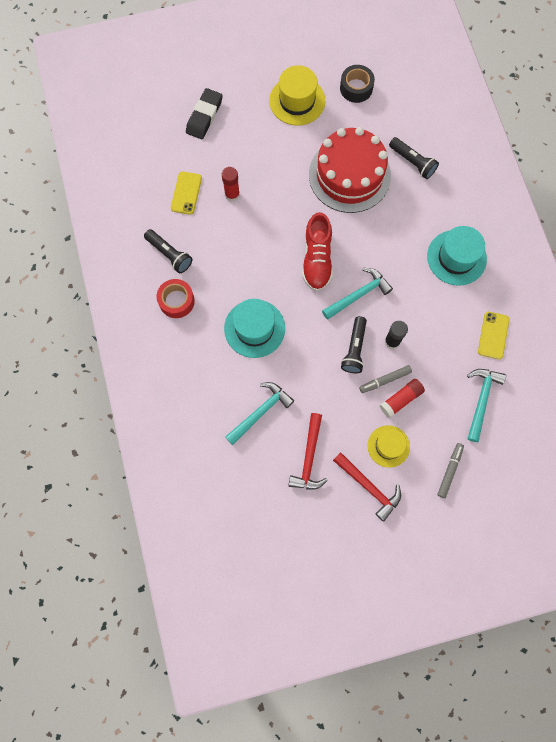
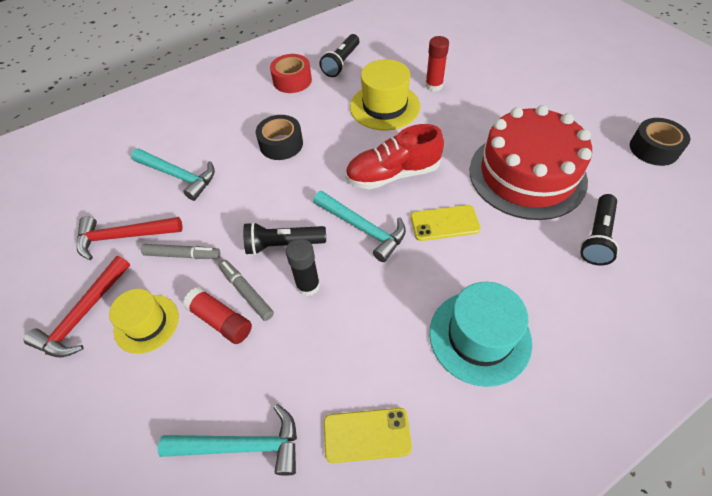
camera: 75 degrees right, 20 degrees down
(186, 193) = (415, 55): yellow phone -> yellow phone (444, 223)
(204, 116) = (510, 44): black eraser -> none
(254, 328) = (281, 144): turquoise hat -> black tape
(297, 101) = (588, 103): yellow hat -> yellow hat (385, 106)
(449, 471) = (110, 424): grey marker -> grey marker (182, 255)

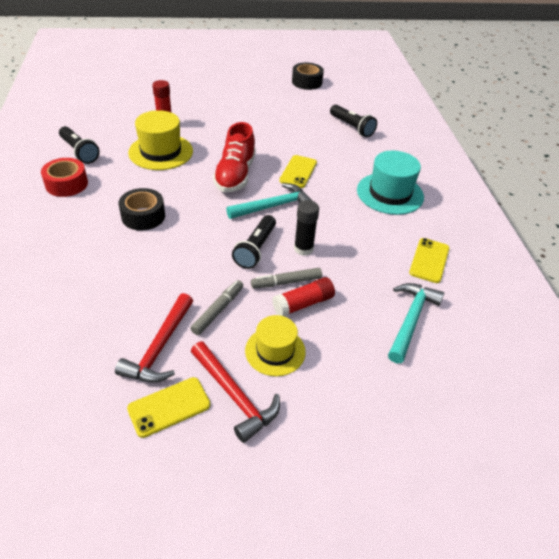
camera: 70 degrees left, 10 degrees down
(62, 274) = (169, 407): none -> yellow phone
(178, 176) = (115, 290): turquoise hammer -> none
(527, 174) = (287, 127): red cake -> none

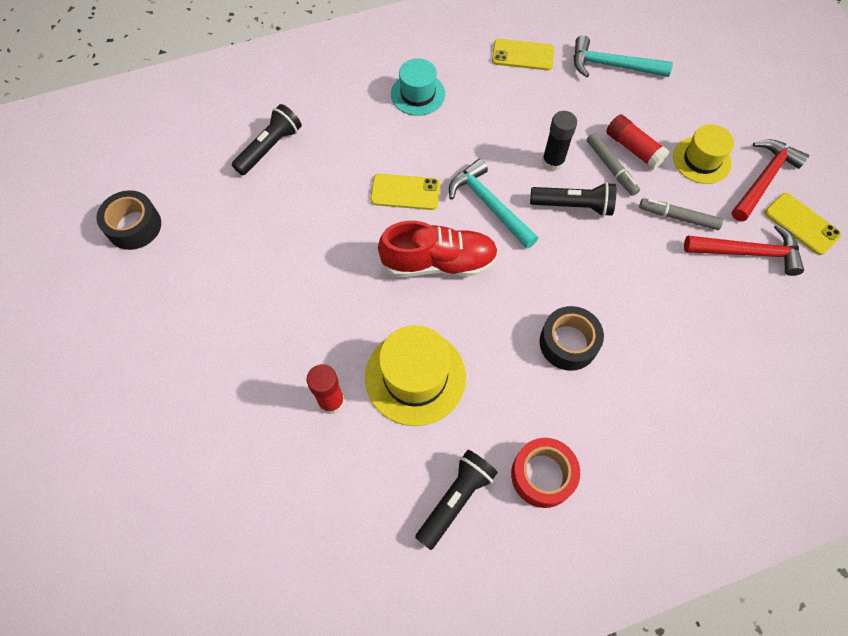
camera: 100 degrees left, 20 degrees up
(390, 193) = (418, 94): turquoise hat -> turquoise hat, size x0.67

